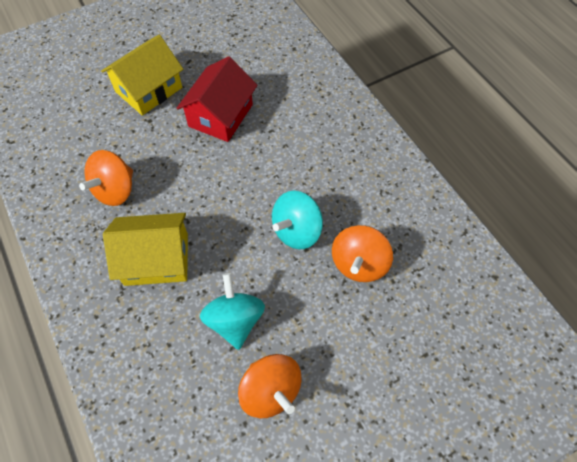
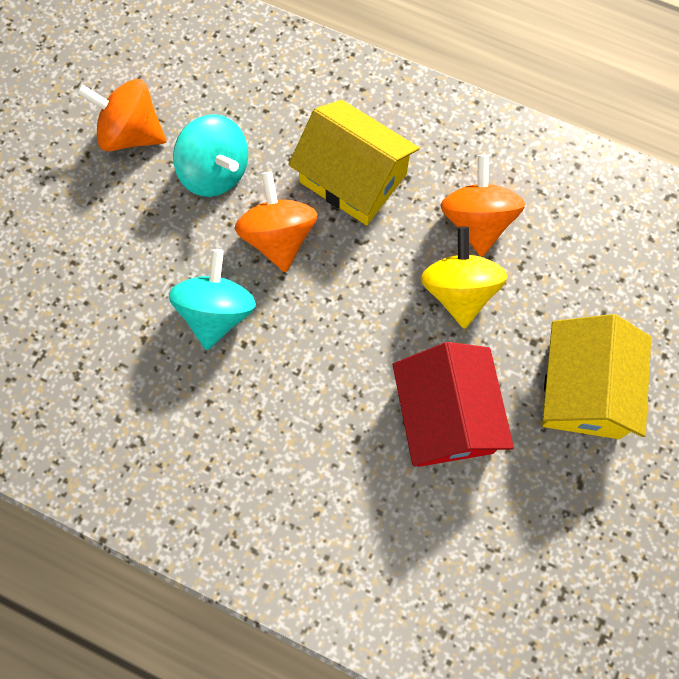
camera: 145 degrees right, 10 degrees up
(156, 259) = (353, 178): yellow house -> yellow house turned 75 degrees clockwise
(160, 163) = (459, 291): none -> yellow spinning top
(359, 264) = (115, 319): orange spinning top -> orange spinning top (278, 237)

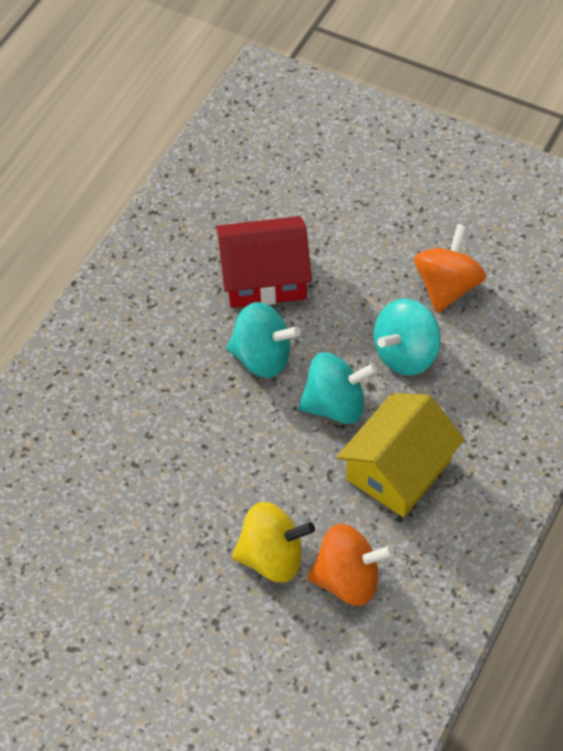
camera: 95 degrees right, 15 degrees down
(278, 237) = (335, 405): orange spinning top -> turquoise spinning top
(446, 416) = (148, 538): red house -> red house (264, 277)
(583, 389) = (162, 662): yellow house -> none

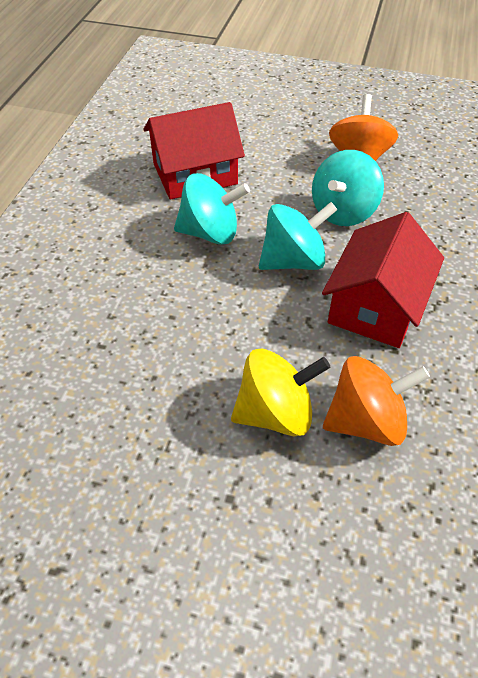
camera: 15 degrees left, 5 degrees down
(398, 469) = (376, 305): yellow house -> red house

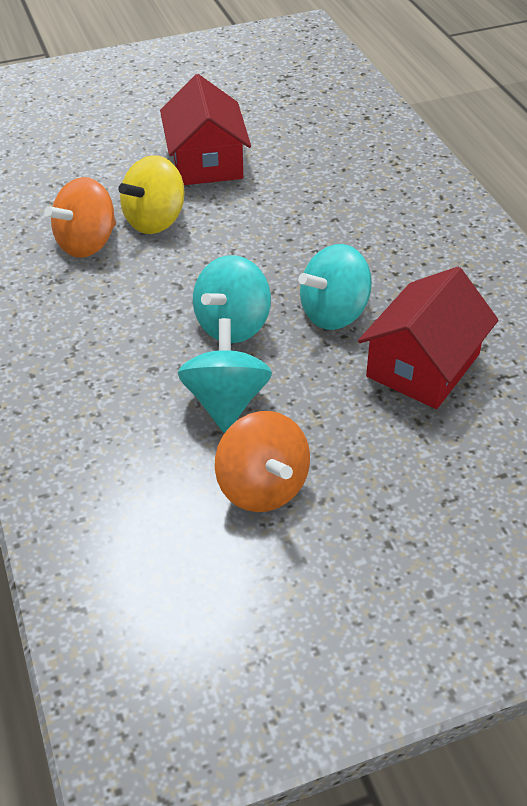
camera: 145 degrees right, 5 degrees down
(376, 305) = (128, 322): red house -> red house (206, 161)

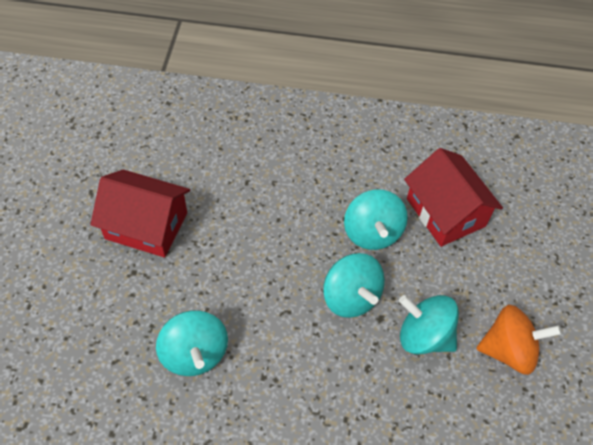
camera: 65 degrees left, 10 degrees up
(87, 243) = (194, 354): orange spinning top -> turquoise spinning top
(155, 220) = (198, 294): yellow spinning top -> none

